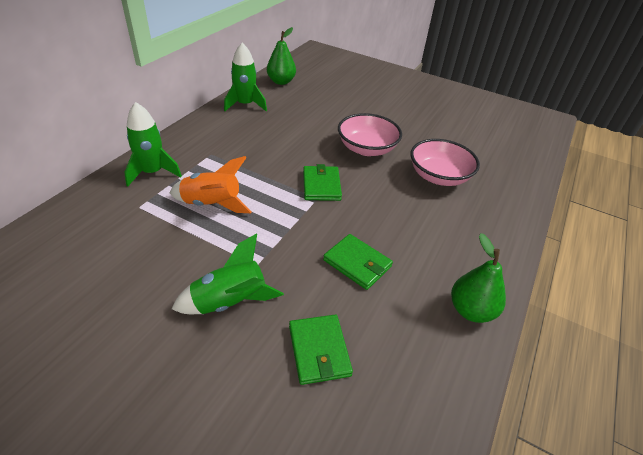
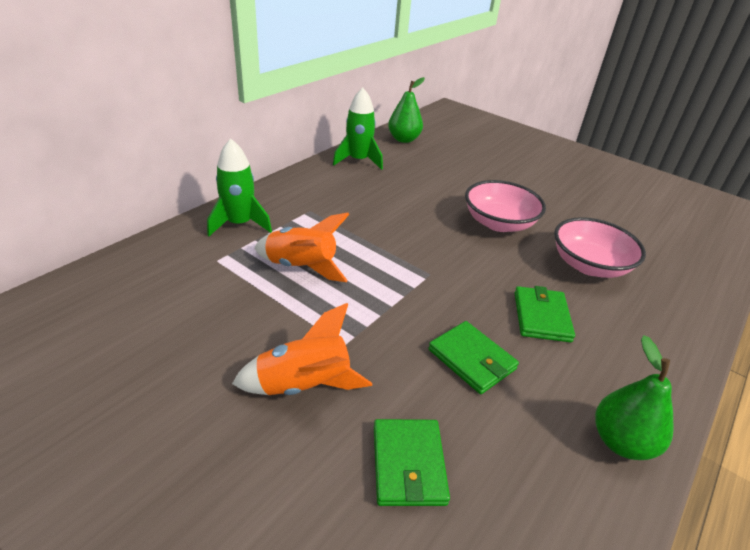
camera: 10 degrees right, 5 degrees down
(230, 302) = (304, 385): green rocket -> orange rocket
(321, 185) = (437, 260): green wallet -> green wallet (541, 316)

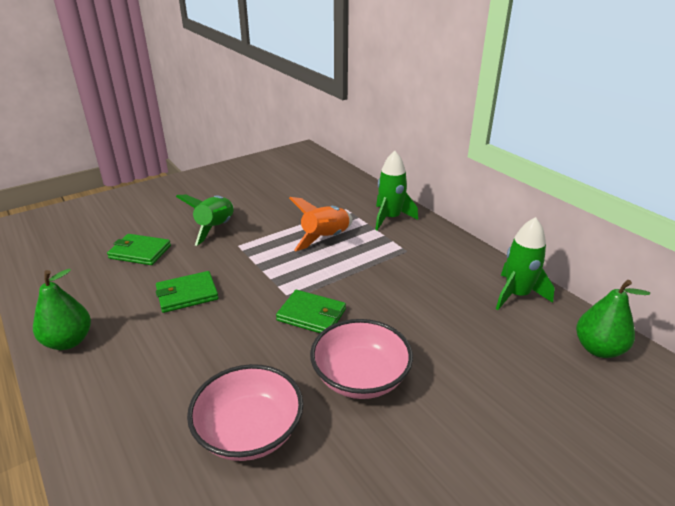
camera: 110 degrees right, 5 degrees down
(304, 385) = (216, 228): orange rocket -> green rocket
(541, 316) = (201, 350): green wallet -> green wallet (311, 315)

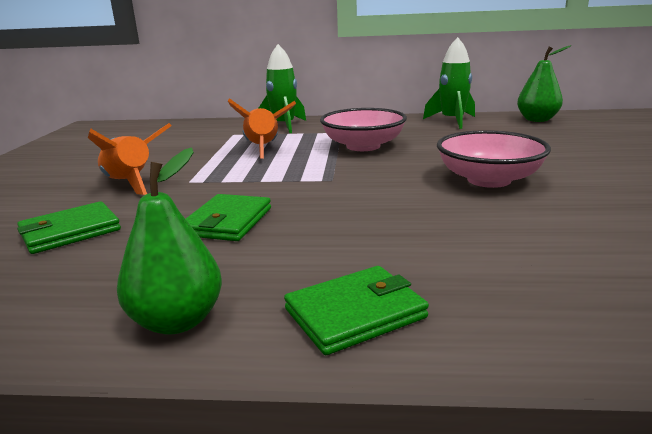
camera: 50 degrees left, 10 degrees down
(216, 228) = (130, 184): green rocket -> orange rocket
(249, 431) = (517, 237): pink bowl -> pink bowl (363, 146)
(311, 315) = (372, 177): green wallet -> green wallet (355, 313)

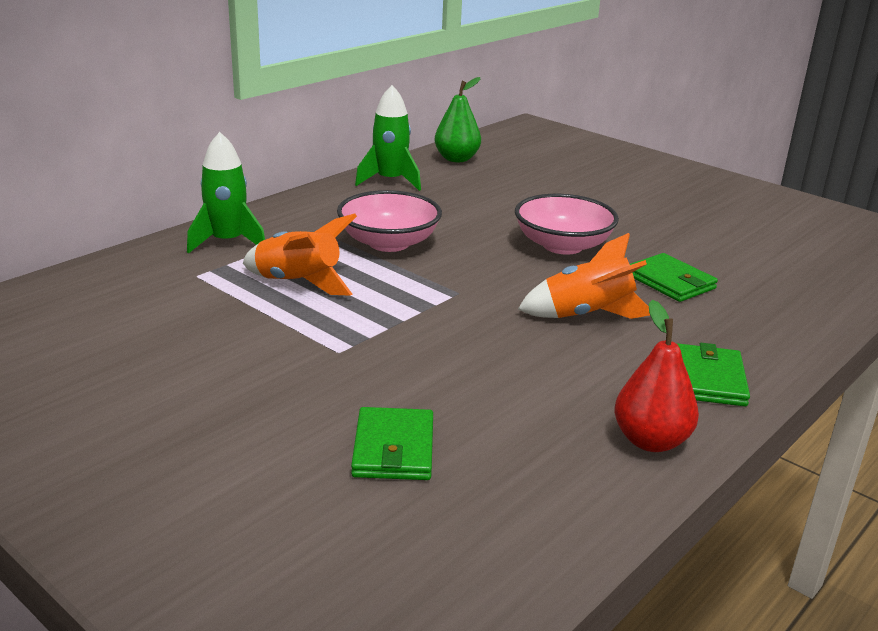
camera: 55 degrees left, 5 degrees up
(130, 184) = (286, 384): orange rocket -> orange rocket (586, 315)
(177, 321) = (650, 441): green pear -> red pear
(227, 222) = (490, 368): green wallet -> green wallet (670, 282)

